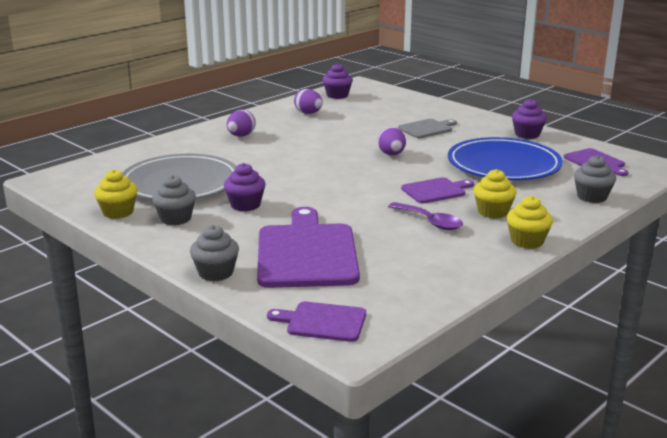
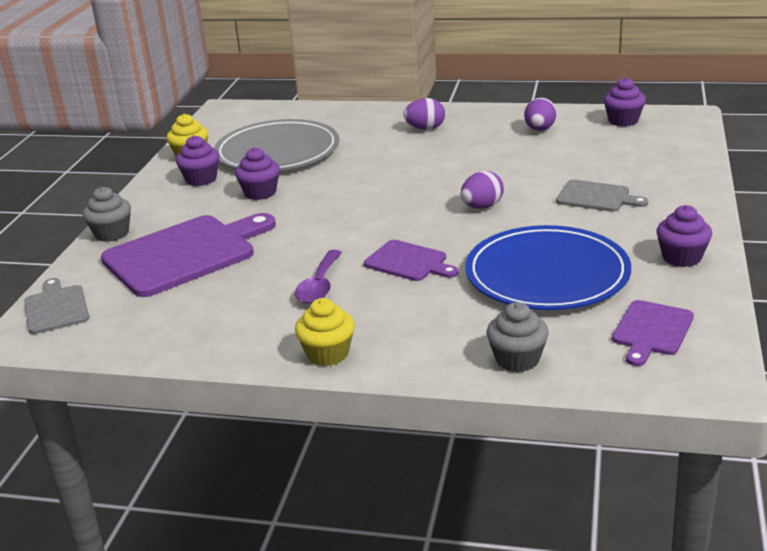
camera: 60 degrees right, 5 degrees up
(175, 218) = (201, 179): grey cupcake -> purple cupcake
(322, 322) = (56, 308): purple cutting board -> grey cutting board
(493, 212) = (387, 311): yellow cupcake -> none

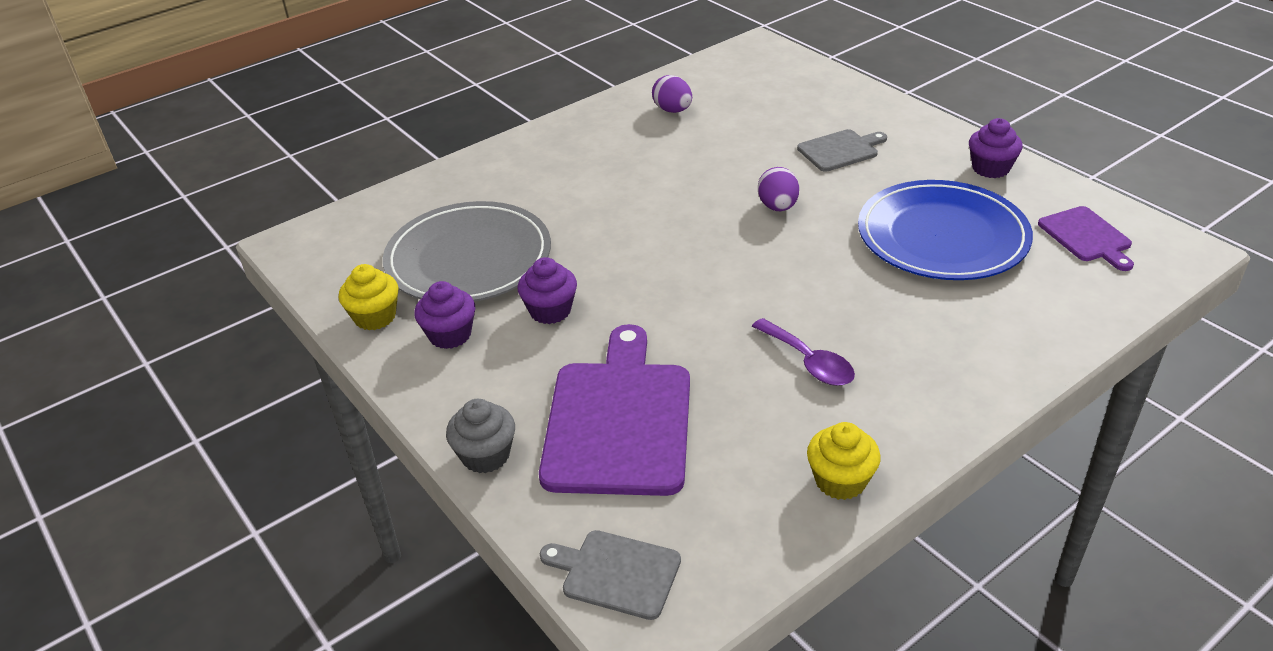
camera: 50 degrees left, 10 degrees up
(327, 354) = (947, 414): yellow cupcake -> yellow cupcake (840, 480)
(408, 262) = (829, 292): purple cutting board -> none
(425, 128) = (569, 158): purple egg -> none
(517, 359) = (1066, 317): grey cupcake -> none
(623, 120) = (721, 71): purple cupcake -> none

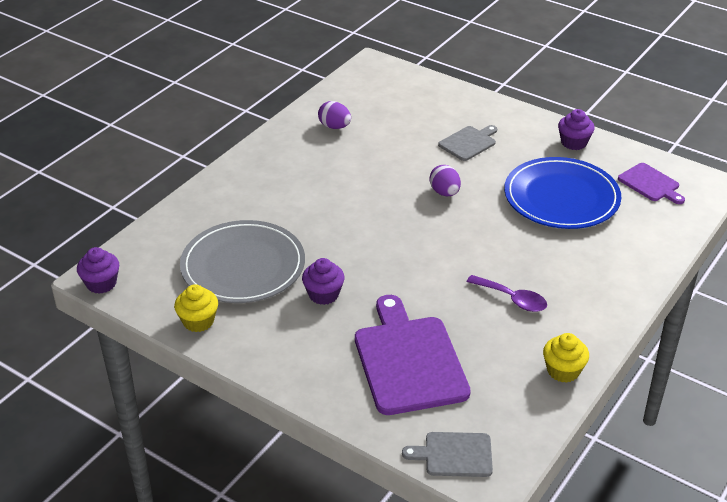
camera: 20 degrees left, 0 degrees up
(450, 335) = (261, 324): purple cupcake -> purple cupcake (101, 283)
(485, 455) = (332, 401): grey cupcake -> none

